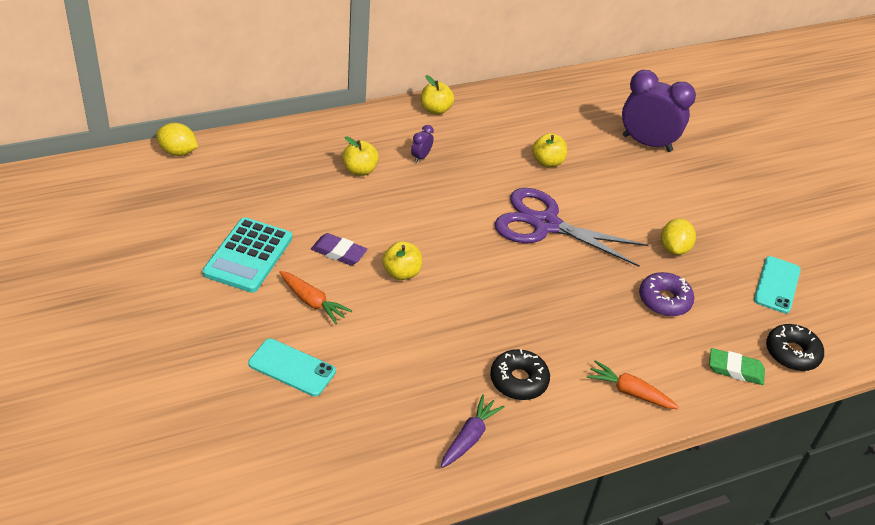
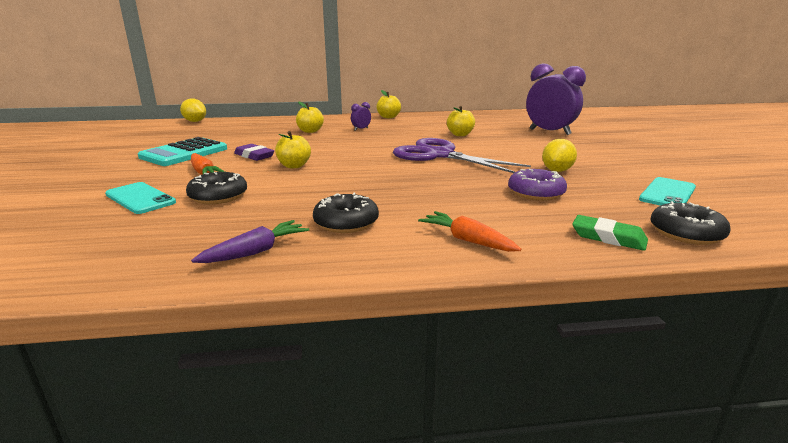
camera: 20 degrees right, 20 degrees down
(368, 352) = (218, 196): none -> black donut

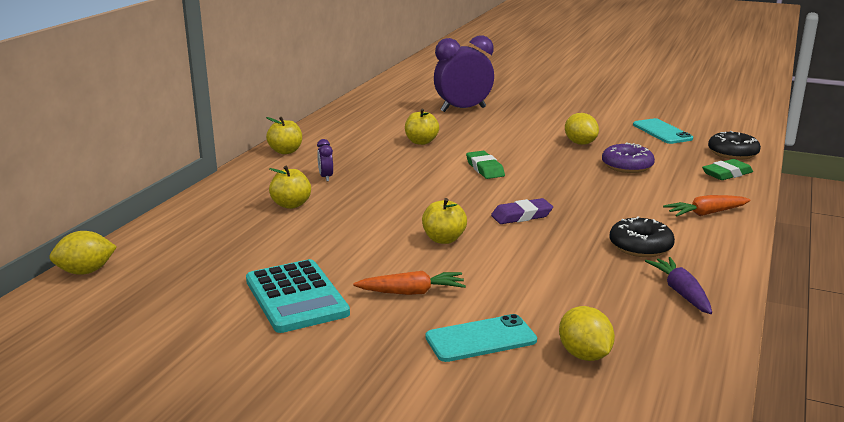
camera: 60 degrees left, 0 degrees up
(119, 231) = (584, 355): none -> yellow lemon
(218, 196) = (516, 293): black donut -> none
(254, 156) = (371, 254): purple eraser -> purple eraser (521, 216)
(439, 155) = (485, 168): purple scissors -> green eraser

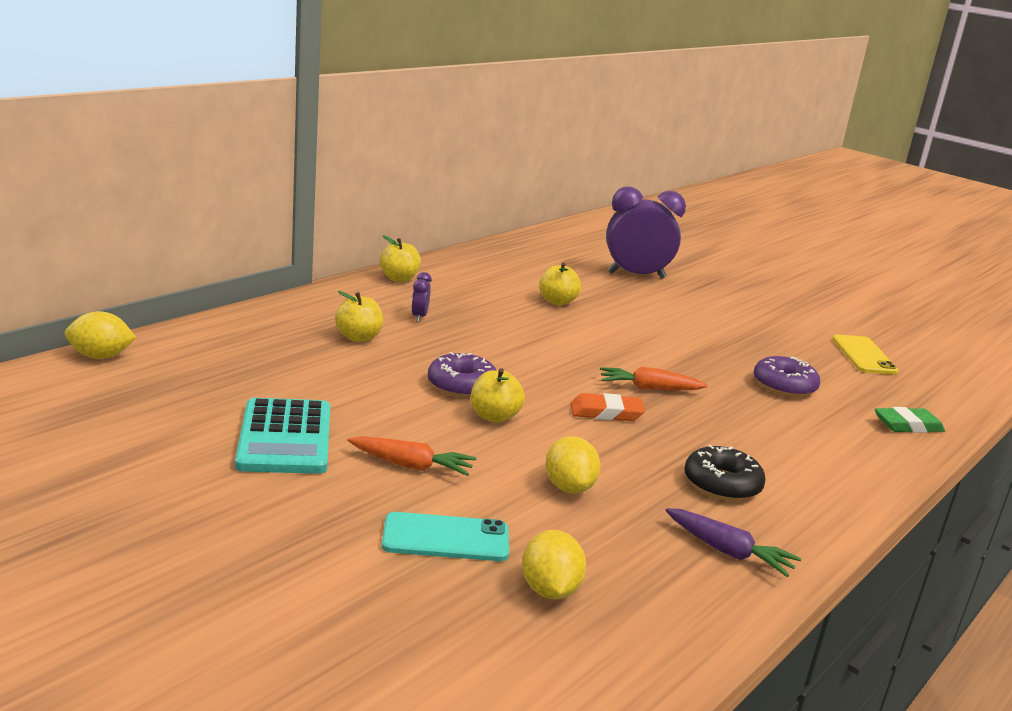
camera: 15 degrees right, 0 degrees up
(400, 222) = (461, 385): none -> purple donut
(485, 168) = (607, 349): green eraser -> none
(521, 216) = (606, 413): purple eraser -> orange eraser
(580, 143) = (747, 345): yellow lemon -> yellow lemon (569, 487)
(662, 132) = (864, 355): turquoise phone -> yellow phone
(681, 292) = (728, 552): purple carrot -> purple carrot turned 120 degrees clockwise
(706, 213) = (839, 466): orange carrot -> orange carrot (649, 388)
(732, 153) = (937, 402): black donut -> none

